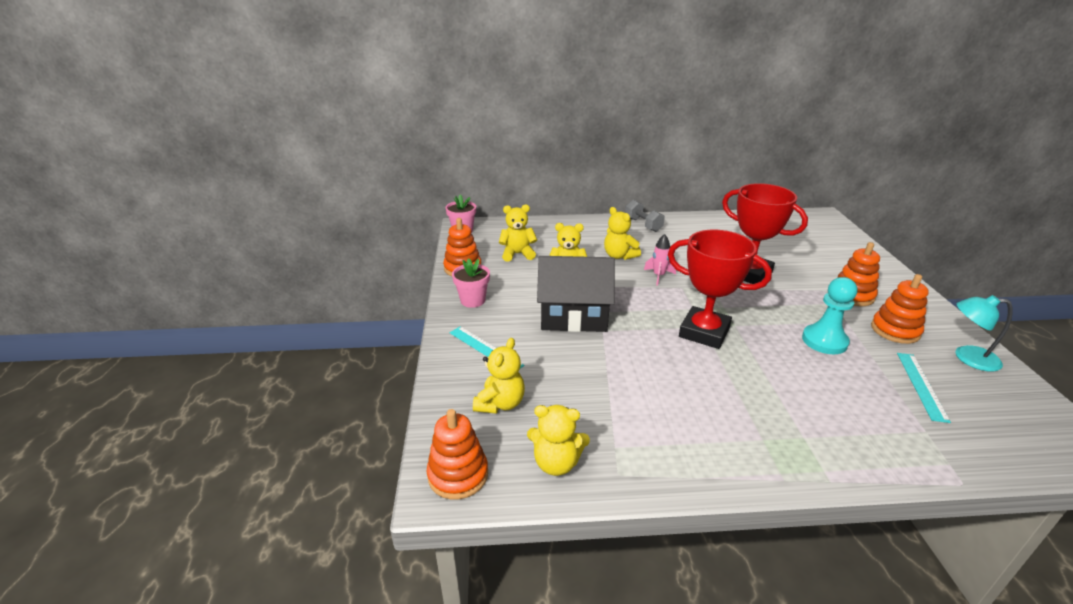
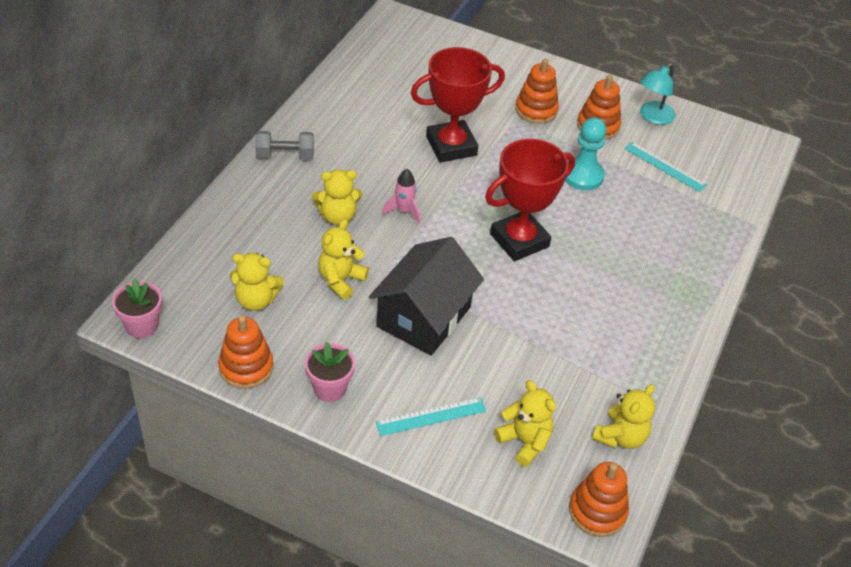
camera: 65 degrees left, 15 degrees up
(517, 254) = (256, 300): yellow teddy bear -> yellow teddy bear turned 105 degrees counterclockwise

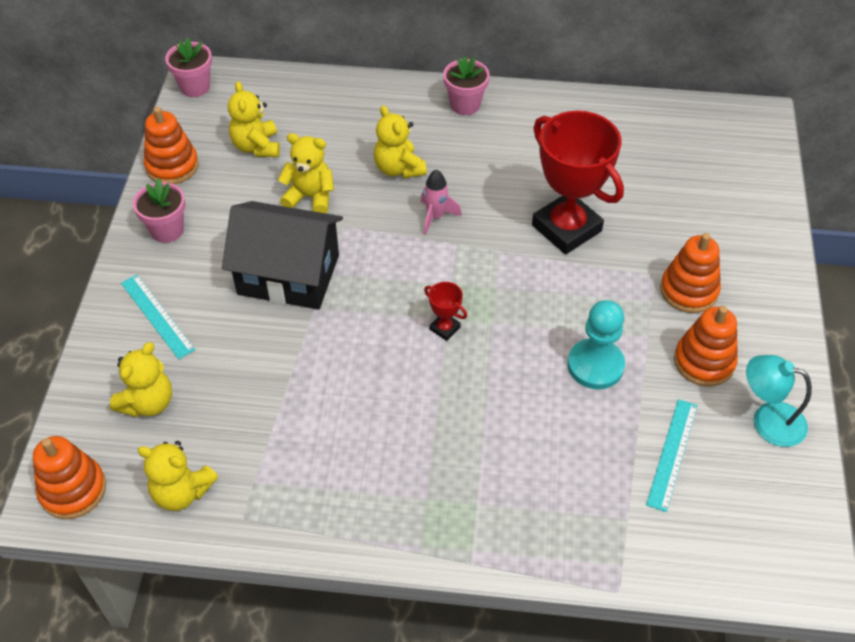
camera: 75 degrees right, 5 degrees up
(285, 155) = (465, 104): grey dumbbell -> pink flower pot
(519, 240) = (444, 328): red trophy -> red trophy, size x0.41

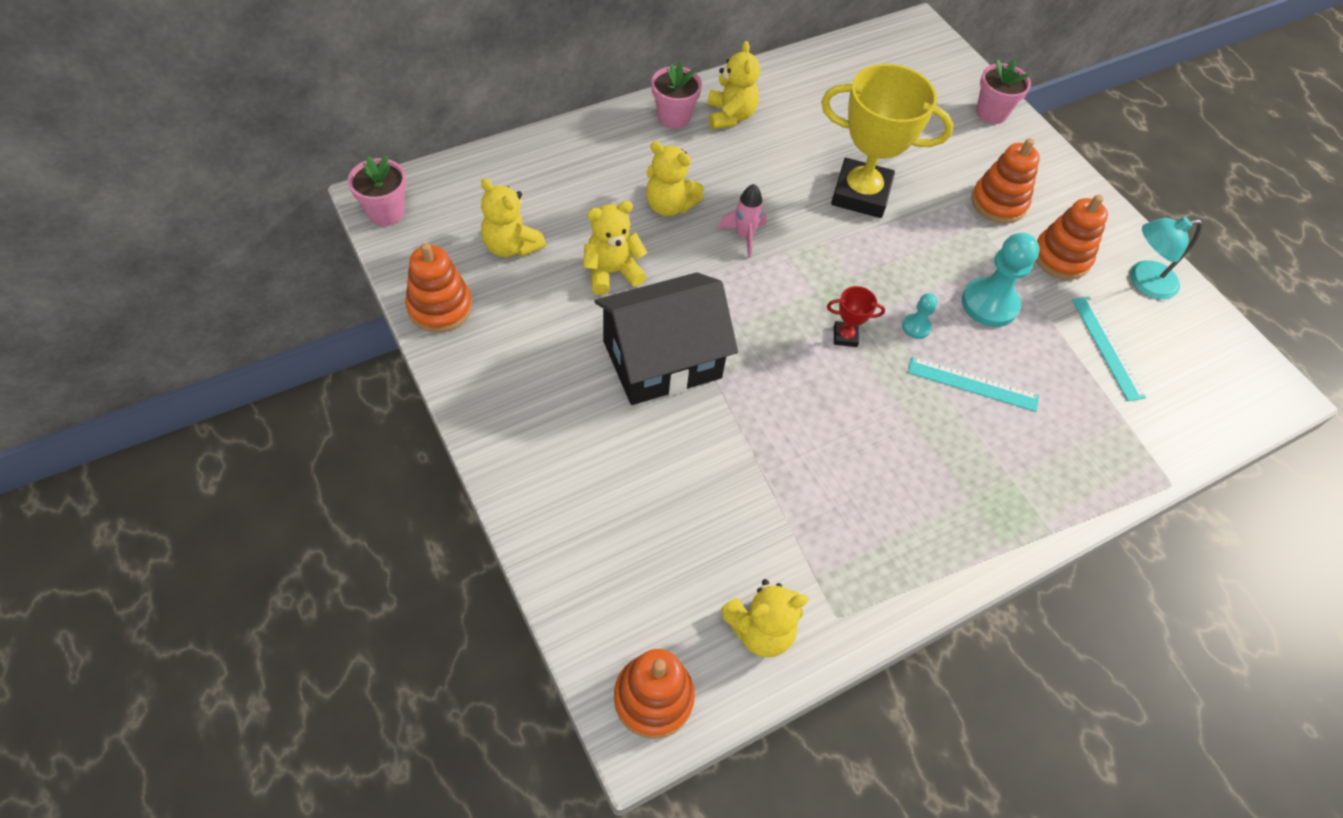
camera: 40 degrees left, 5 degrees up
(148, 402) = (645, 562): yellow teddy bear -> yellow teddy bear (730, 116)
(157, 316) = (571, 470): turquoise ruler -> turquoise ruler (973, 384)
(167, 230) = (498, 376): pink flower pot -> pink flower pot (991, 113)
(511, 351) = (916, 327): none -> turquoise pawn
(566, 228) = (860, 194): red trophy -> yellow trophy

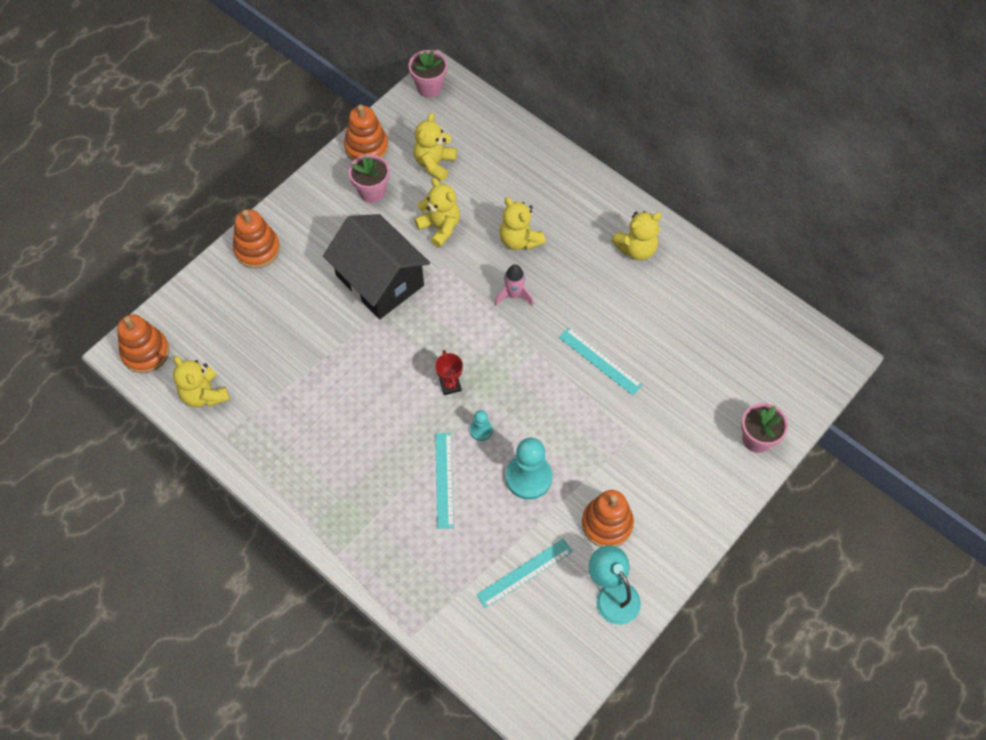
camera: 75 degrees right, 5 degrees up
(669, 205) = (519, 240): yellow teddy bear -> yellow teddy bear turned 45 degrees counterclockwise
(673, 117) = (612, 213): pink flower pot -> pink flower pot (372, 191)
(860, 194) = (600, 361): yellow trophy -> turquoise ruler
(998, 203) = (645, 464): orange stacking toy -> orange stacking toy (257, 249)

